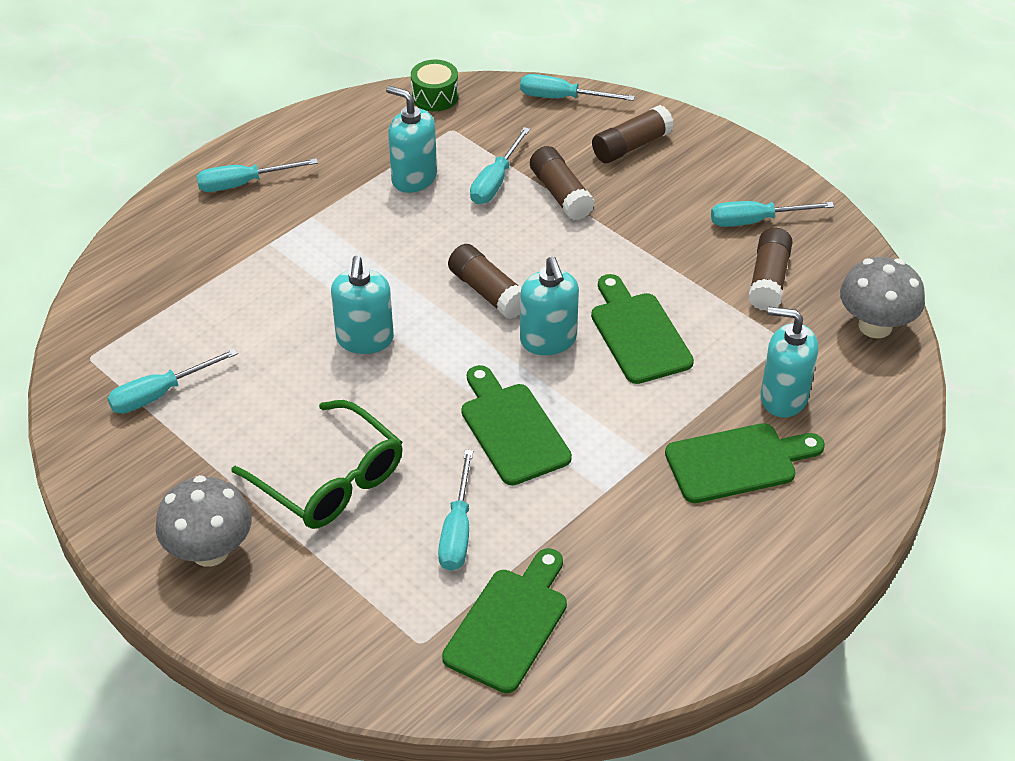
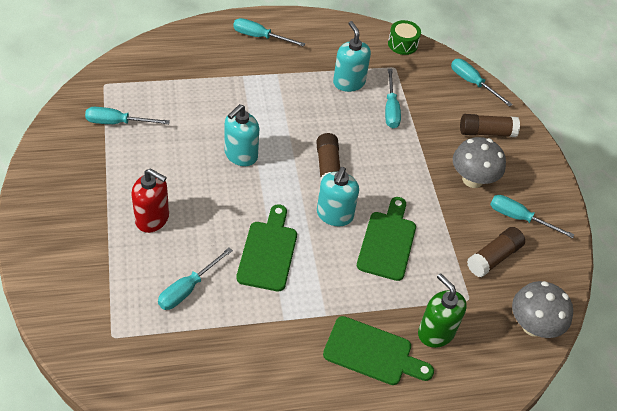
camera: 30 degrees right, 5 degrees up
(210, 551) = (63, 218): grey mushroom -> grey mushroom (472, 179)
(329, 479) = (152, 219): green glasses -> red soap dispenser
(495, 181) = (390, 109): turquoise screwdriver -> turquoise screwdriver turned 60 degrees counterclockwise
(510, 624) = (164, 358): green cutting board -> none
(561, 194) = (420, 137): brown glue stick -> none
(783, 397) = (436, 332): turquoise soap dispenser -> green soap dispenser

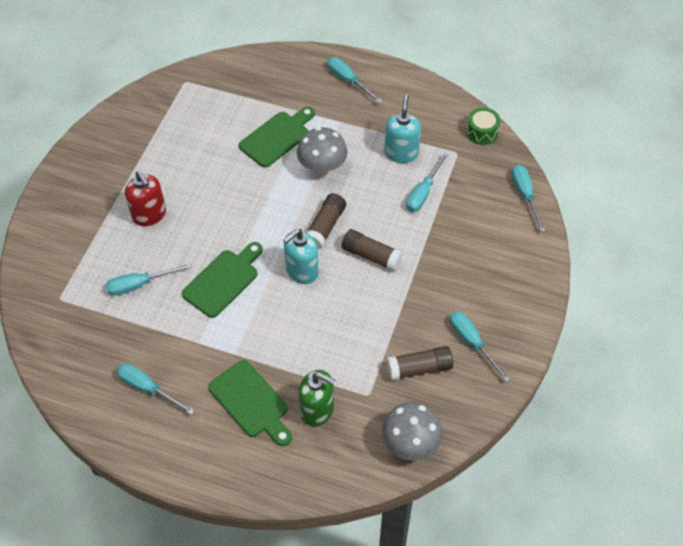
camera: 35 degrees right, 5 degrees up
(117, 122) = (174, 120): turquoise screwdriver -> turquoise screwdriver (148, 388)
(240, 155) = (257, 186): turquoise soap dispenser -> none
(387, 242) = (332, 314): green cutting board -> green cutting board (277, 137)
(436, 332) = (317, 410): green soap dispenser -> green soap dispenser turned 120 degrees clockwise
(472, 179) = (453, 289): grey mushroom -> grey mushroom (322, 167)
(486, 132) = (502, 249): brown glue stick -> brown glue stick (371, 255)

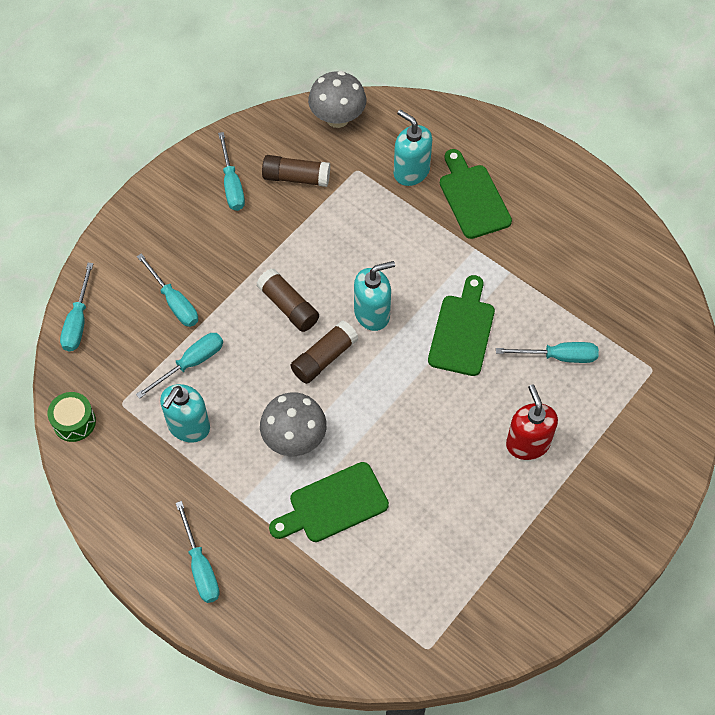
camera: 160 degrees left, 5 degrees up
(148, 388) = (572, 242): turquoise screwdriver -> turquoise screwdriver (174, 302)
(223, 280) = (462, 331): green cutting board -> green cutting board turned 135 degrees clockwise
(317, 410) = (411, 171): green soap dispenser -> turquoise soap dispenser

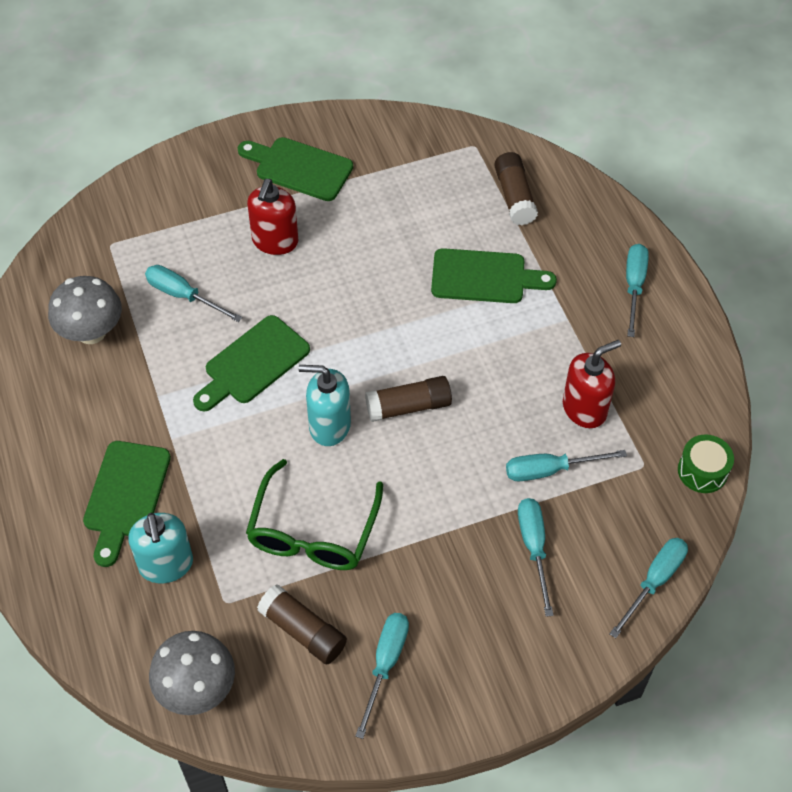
camera: 150 degrees left, 5 degrees down
(188, 426) = (584, 409): turquoise soap dispenser -> red soap dispenser
(288, 306) = (411, 478): brown glue stick -> brown glue stick (514, 197)
(294, 439) = (486, 347): grey mushroom -> grey mushroom (91, 332)
(332, 238) = (313, 530): none -> green glasses
(565, 530) = (299, 168): none -> green cutting board

